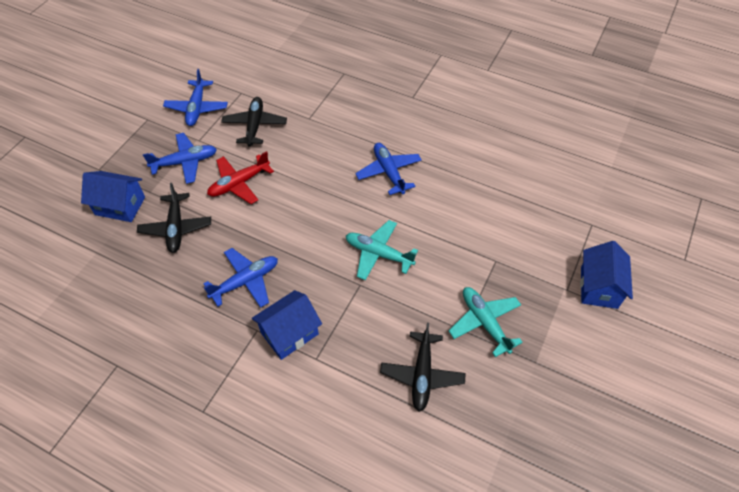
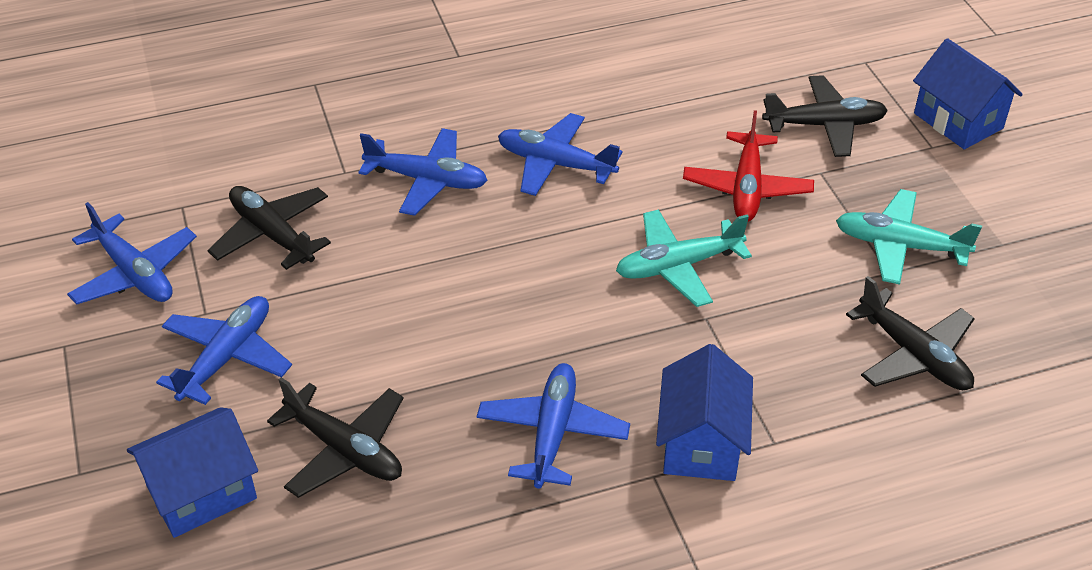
camera: 45 degrees left, 10 degrees down
(239, 183) = (360, 323): red plane -> red plane (747, 188)
(333, 143) = (427, 180): none -> blue plane
(528, 240) = (825, 125): none -> black plane

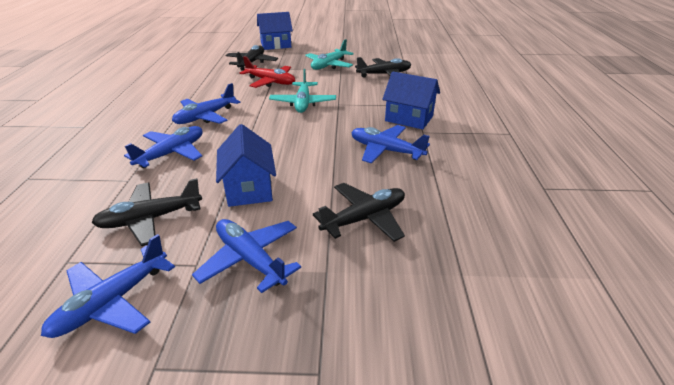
camera: 70 degrees left, 10 degrees down
(135, 273) = (112, 302): blue plane -> blue plane turned 150 degrees clockwise
(202, 492) = (373, 292): blue house -> blue house (249, 188)

